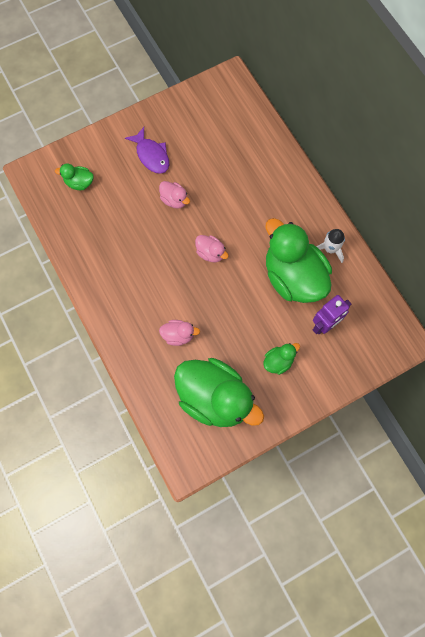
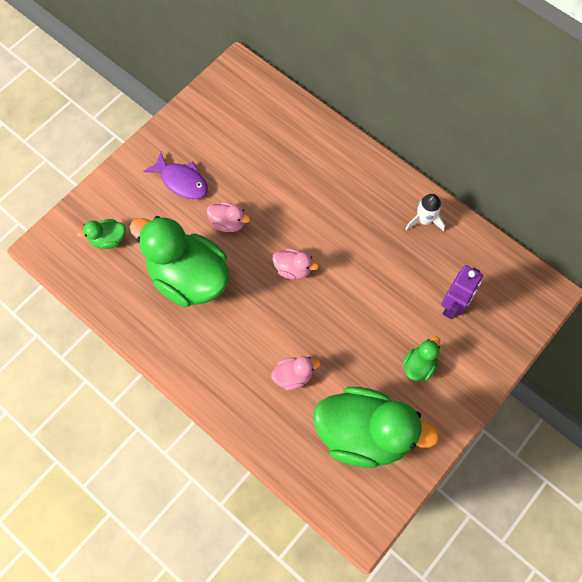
camera: 20 degrees left, 5 degrees down
(293, 277) = (397, 264): green duck -> green duck (189, 278)

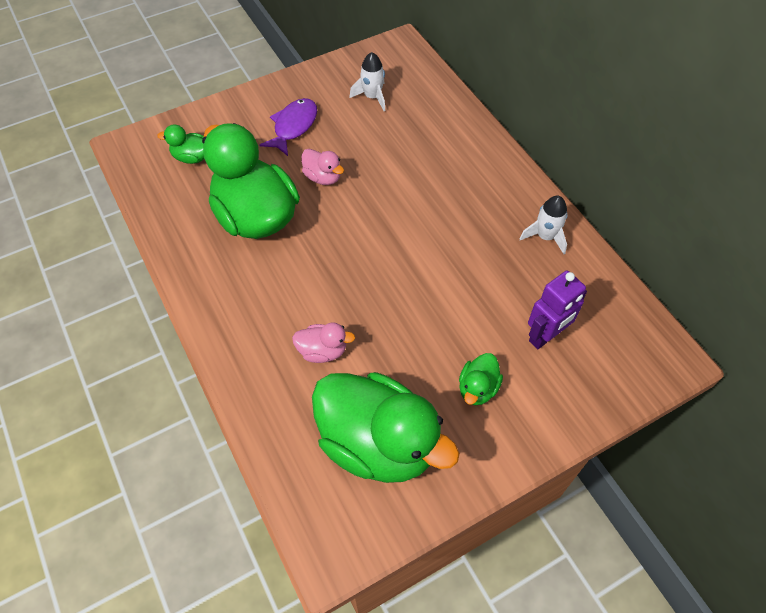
camera: 20 degrees right, 10 degrees down
(181, 181) = (293, 126): purple fish -> purple fish turned 120 degrees counterclockwise
(236, 130) = (372, 97): none -> white rocket
(293, 269) = (373, 241): pink duck -> none
(419, 365) = (477, 388): green duck -> green duck turned 150 degrees clockwise

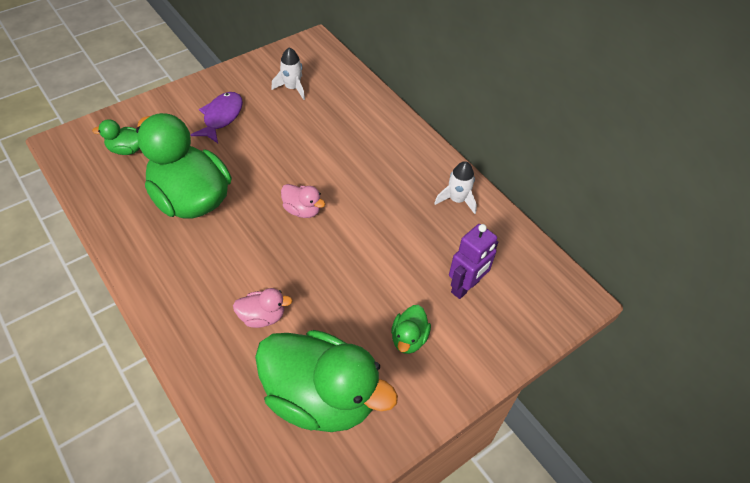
camera: 10 degrees left, 5 degrees down
(323, 177) = (252, 160): pink duck -> pink duck (302, 210)

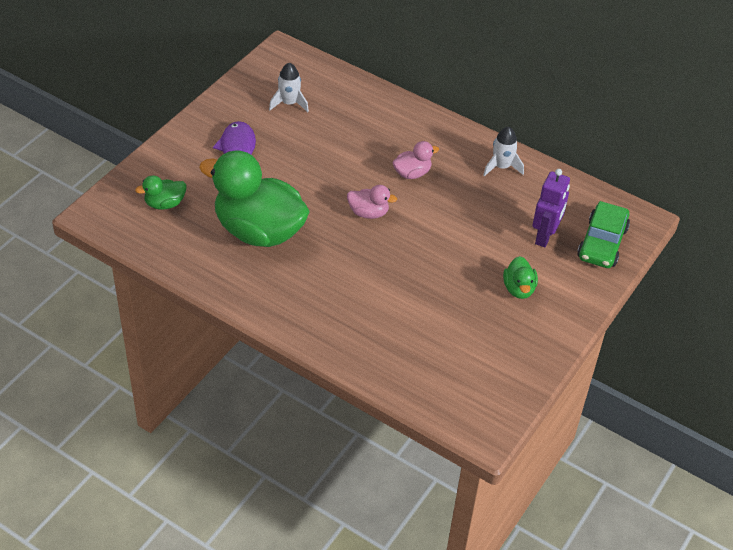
camera: 20 degrees left, 5 degrees down
(262, 317) = (387, 307): pink duck -> pink duck (412, 173)
(321, 397) = (471, 351): green duck -> none
(523, 312) = (602, 243): none -> green car

